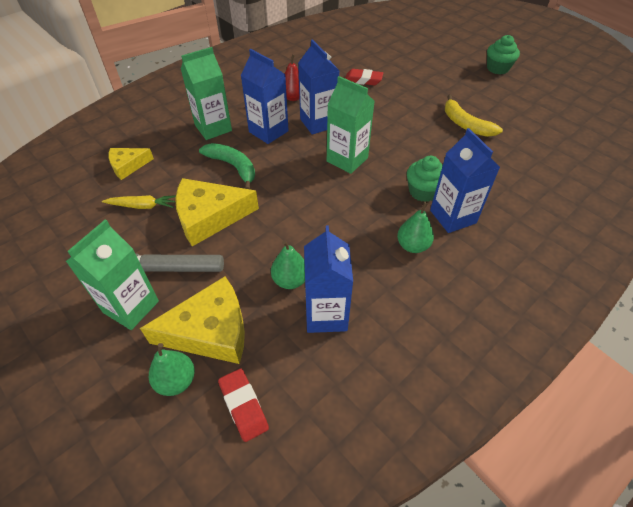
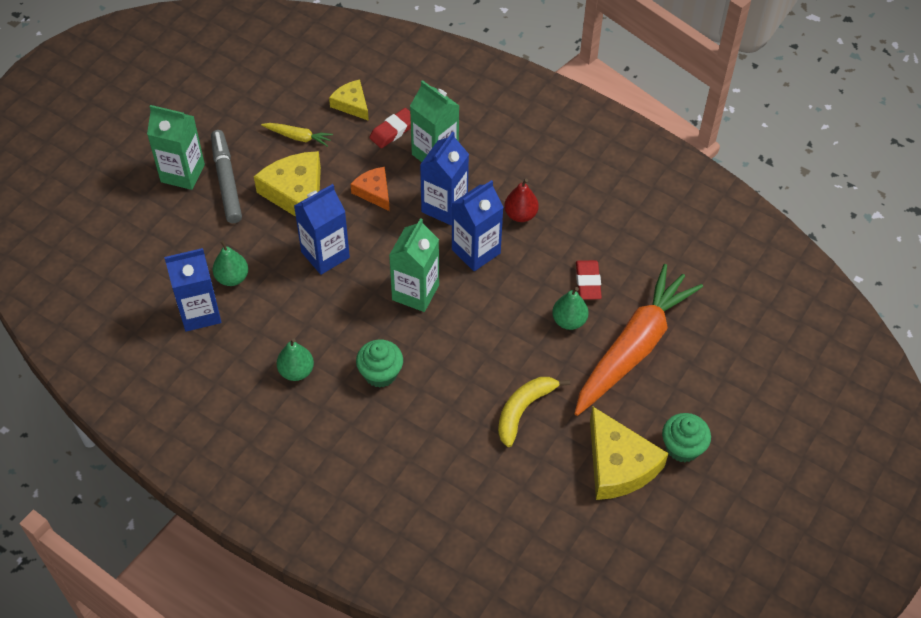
camera: 75 degrees right, 5 degrees up
(142, 206) = (298, 137): yellow carrot -> yellow carrot turned 60 degrees counterclockwise
(176, 381) = (121, 227): green pear -> green pear (569, 321)
(210, 331) = (169, 234): yellow cheese -> yellow cheese (618, 465)
(233, 167) = (374, 192): green banana -> orange cheese
(243, 406) = (107, 275): red eraser -> red eraser (393, 131)
(420, 72) = (634, 347): none -> orange carrot
(453, 216) = (347, 405): blue carton -> blue carton (325, 255)

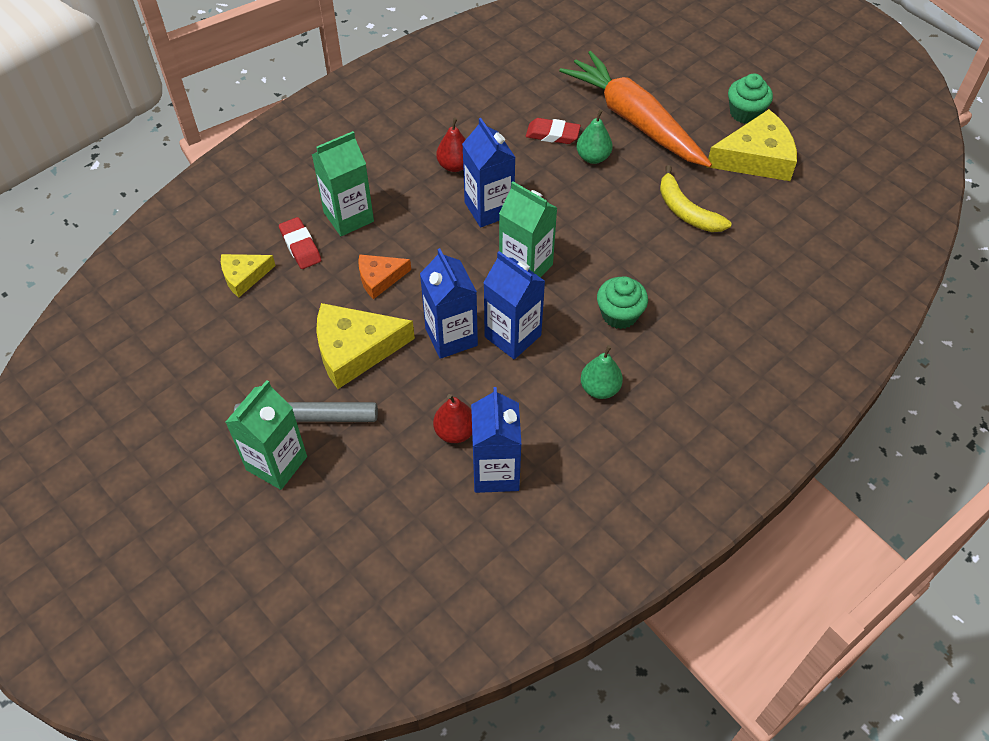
camera: 75 degrees left, 0 degrees up
(232, 278) = (455, 432): green pear -> red pear
(298, 137) = (271, 335): yellow carrot -> none
(444, 207) = (422, 222): blue carton -> blue carton (512, 336)

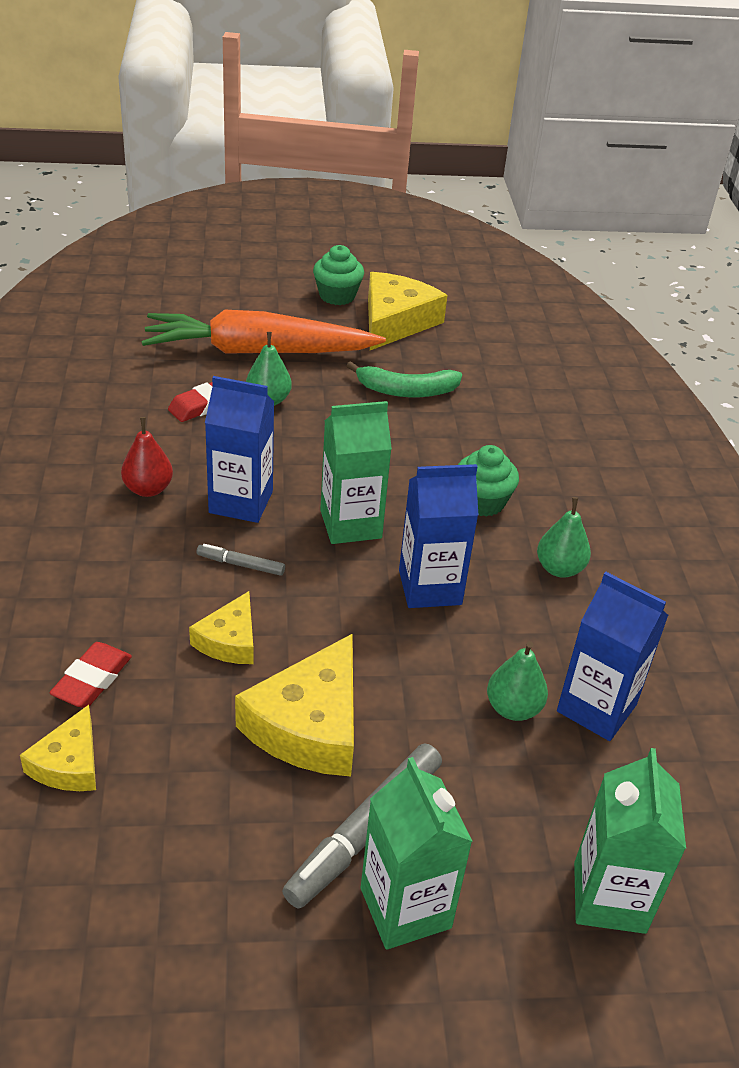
camera: 55 degrees left, 15 degrees down
(300, 246) = (92, 680): red eraser -> red eraser turned 75 degrees counterclockwise
(348, 217) = (105, 611): green carton -> green carton (609, 897)
(379, 278) = (229, 640): orange cheese -> yellow cheese
(439, 243) = (240, 564): none -> grey marker
(451, 337) = (380, 633): blue carton -> none
(455, 432) = (513, 708): red pear -> green pear
(686, 211) = (406, 391): yellow banana -> green banana

